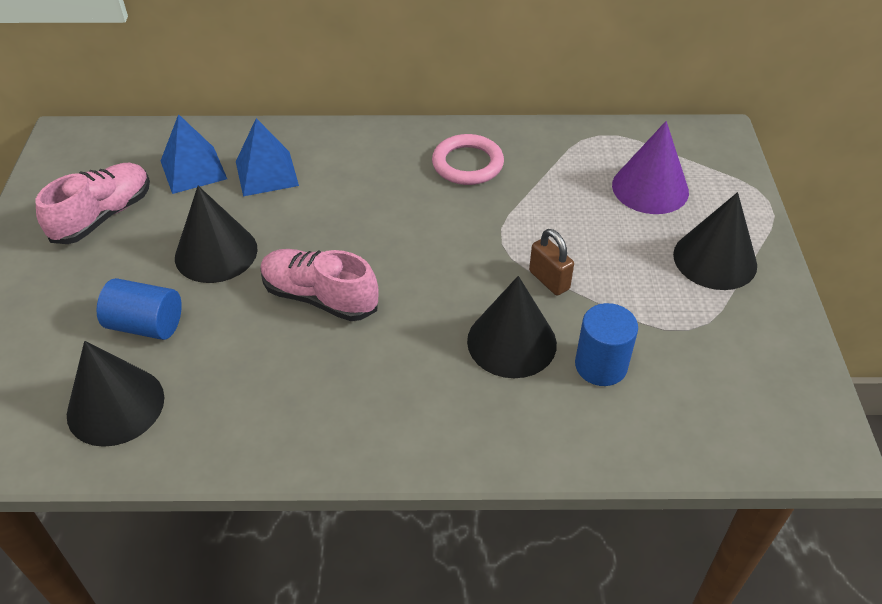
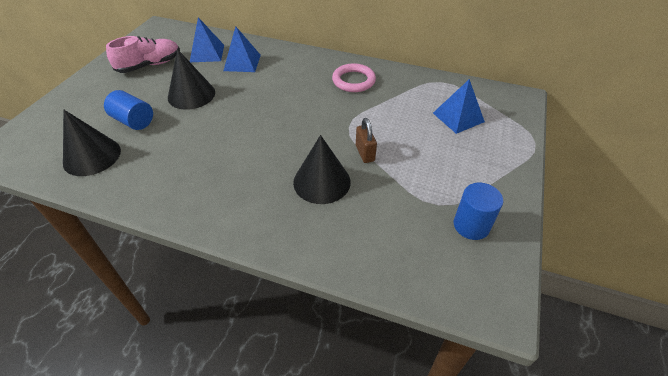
camera: 20 degrees right, 0 degrees up
(319, 297) = (229, 130): pink shoe -> none
(601, 365) = (369, 210): blue cylinder -> blue cylinder (471, 225)
(650, 188) = (458, 117): purple cone -> blue pyramid
(715, 259) = (479, 167): black cone -> none

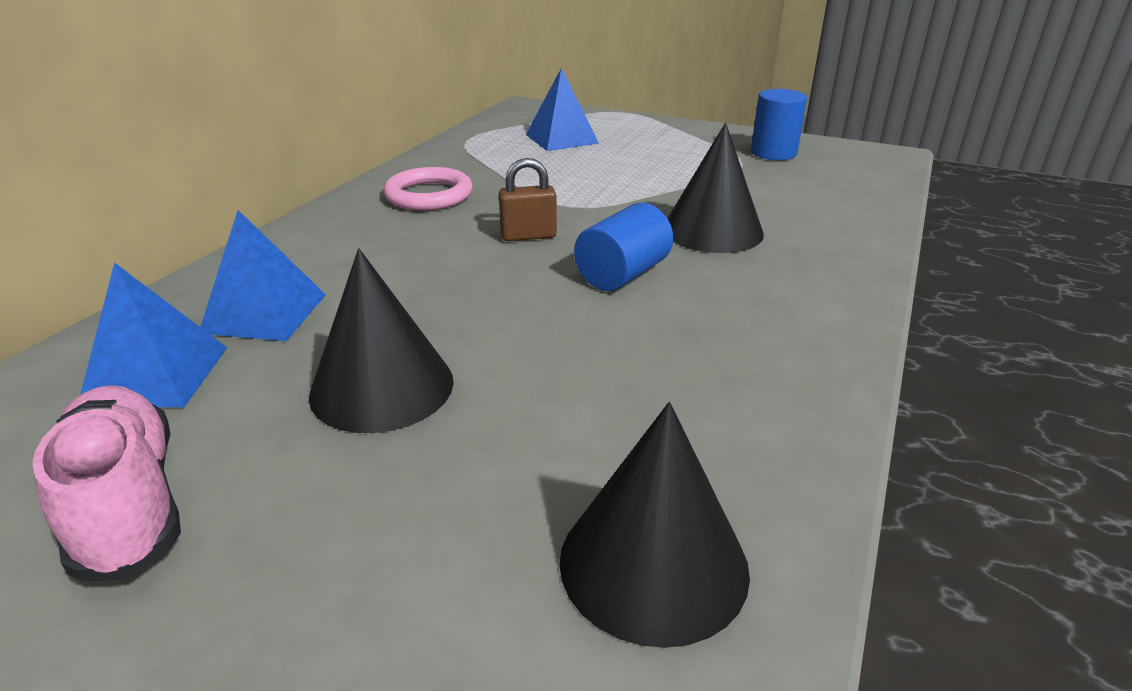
camera: 85 degrees left, 15 degrees down
(133, 121) = (480, 491): blue cylinder -> blue cylinder (623, 274)
(365, 153) = (641, 198): brown padlock -> brown padlock (528, 236)

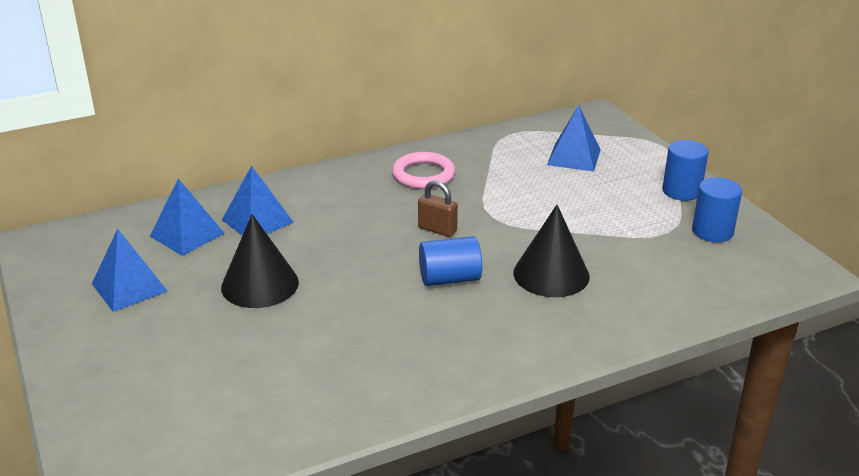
camera: 40 degrees right, 0 degrees up
(127, 503) = (129, 287): pink shoe -> blue pyramid
(653, 563) = (261, 409): black cone -> none
(696, 135) = (681, 191): none -> blue cylinder

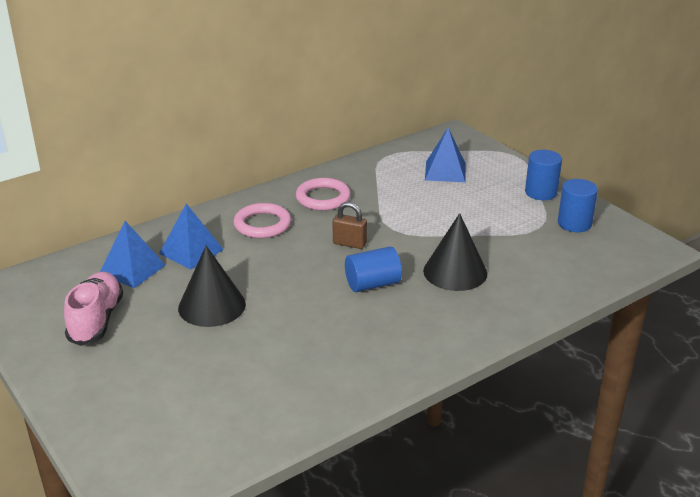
camera: 10 degrees left, 0 degrees up
(129, 287) = (96, 320): blue pyramid -> pink shoe
(346, 198) = (262, 224): none -> pink ring

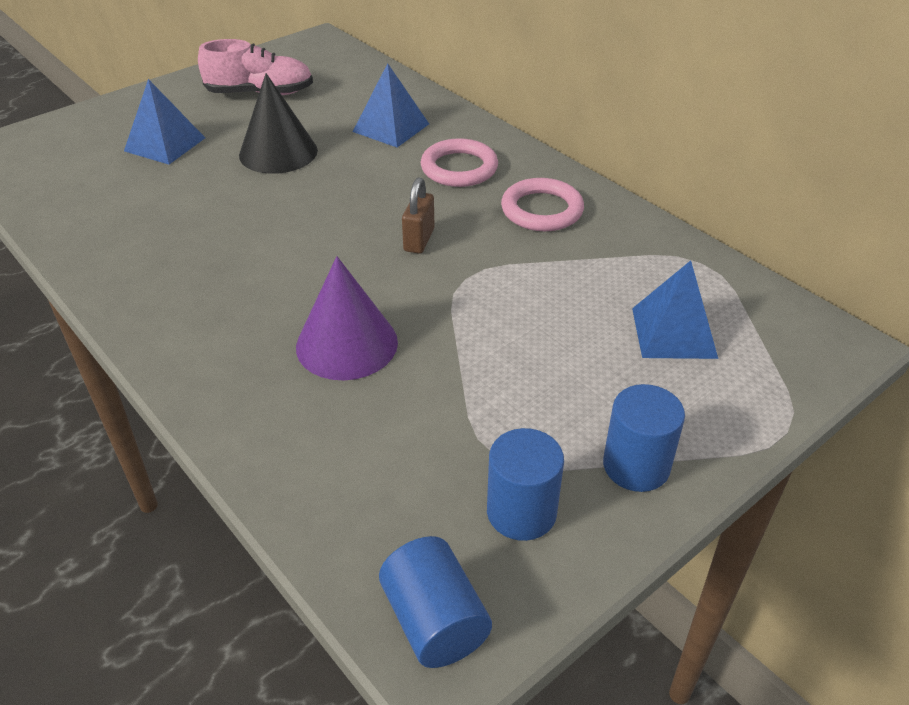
camera: 85 degrees right, 10 degrees up
(132, 269) = (352, 99): blue pyramid -> blue pyramid (165, 144)
(372, 284) = (316, 265): blue cylinder -> blue cylinder (434, 621)
(455, 272) = (347, 344): black cone -> purple cone

